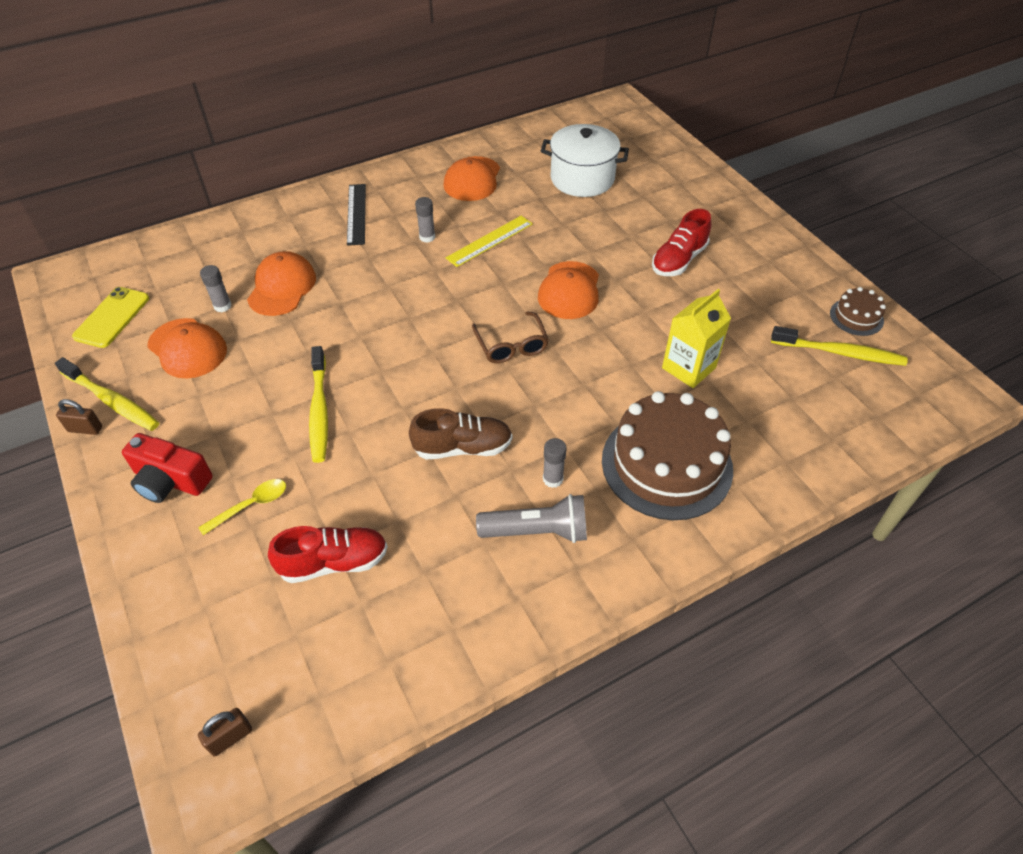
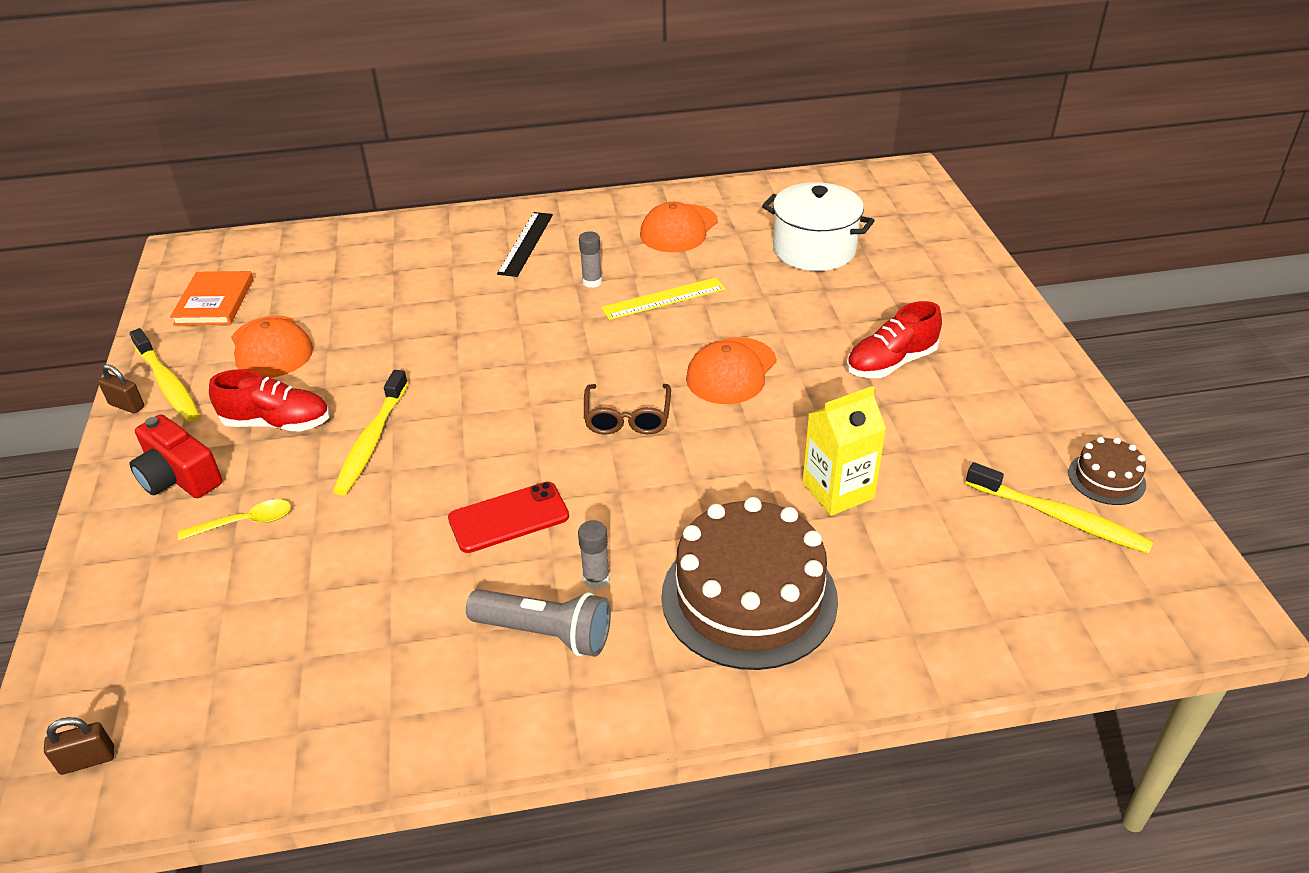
camera: 20 degrees right, 10 degrees down
(112, 317) = (214, 302): yellow phone -> orange book
(222, 306) = (330, 312): grey glue stick -> none
(282, 287) = (403, 305): orange cap -> none
(334, 562) = (297, 606): red shoe -> red shoe (277, 423)
(462, 447) = (509, 518): brown shoe -> red phone

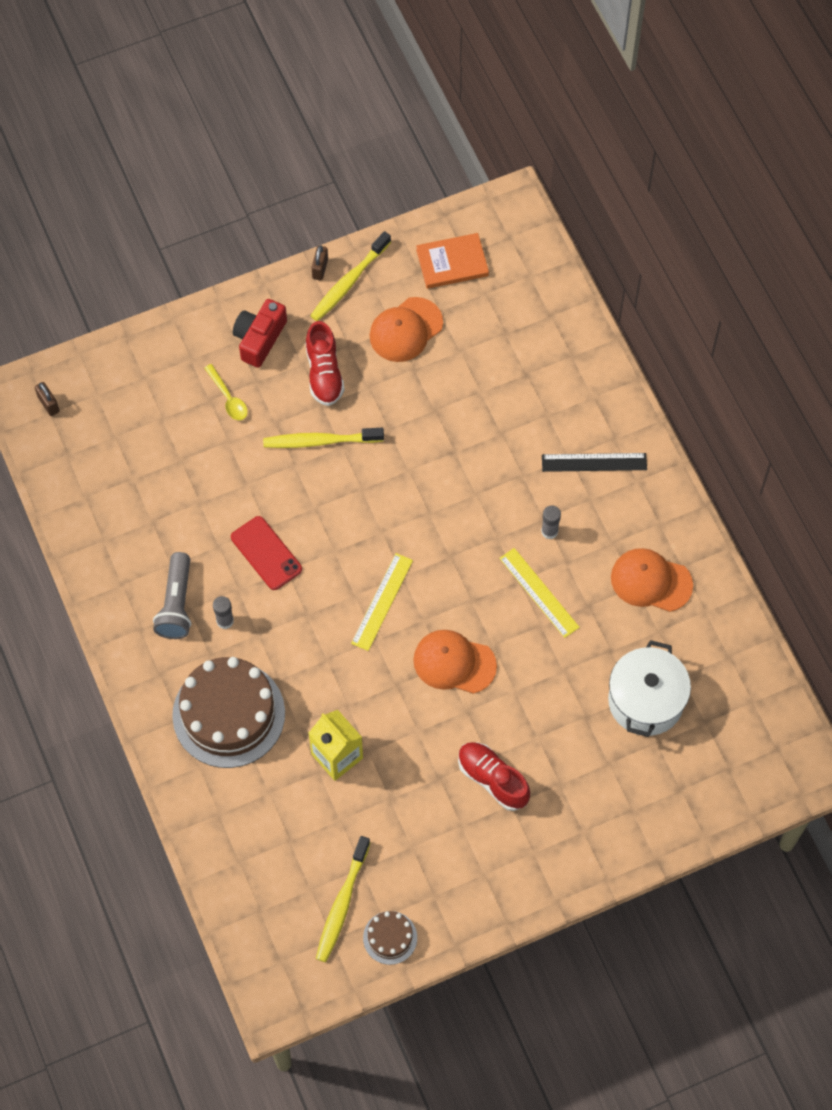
camera: 75 degrees right, 25 degrees up
(627, 418) = (382, 601): brown glasses -> yellow ruler

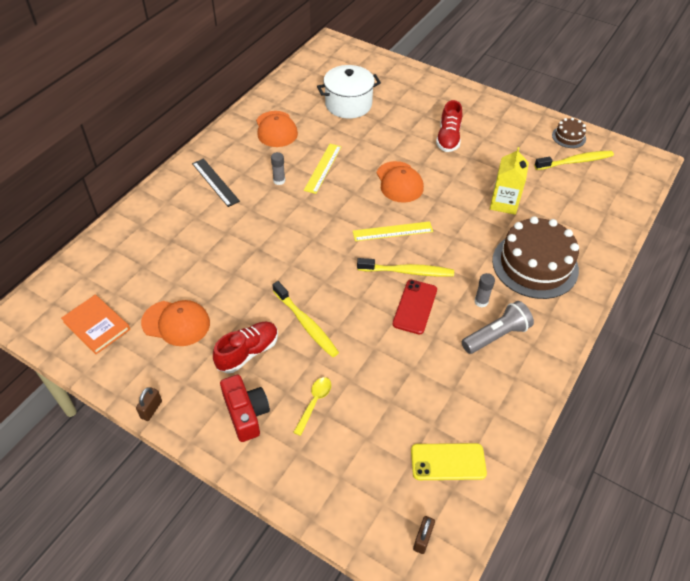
camera: 125 degrees left, 15 degrees down
(92, 467) = (448, 462): none -> yellow phone
(259, 339) = (246, 413): red camera -> red camera turned 105 degrees counterclockwise
(320, 268) = (151, 409): brown padlock -> brown padlock turned 45 degrees counterclockwise
(349, 282) = (153, 382): yellow toothbrush -> yellow toothbrush (407, 271)

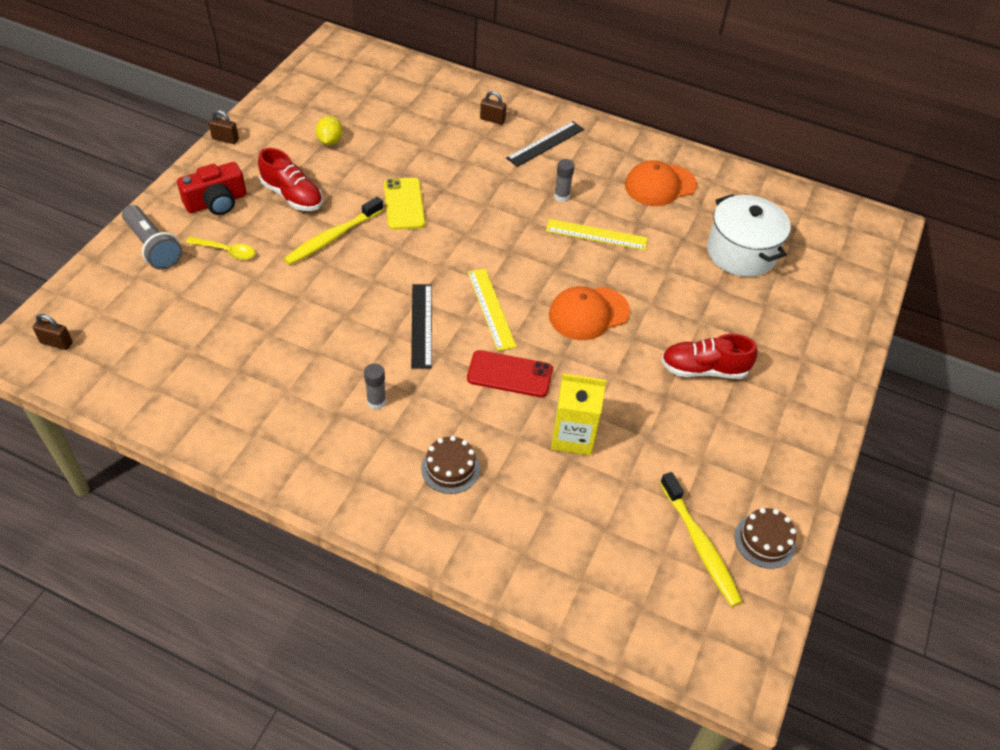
camera: 80 degrees right, 0 degrees up
(96, 325) = (325, 90): orange book -> none
(176, 210) = (492, 119): none -> brown padlock
(176, 323) = (330, 141): orange cap -> yellow lemon
(407, 271) = (421, 325): yellow toothbrush -> black ruler
(415, 307) = (363, 333): red phone -> red phone (509, 374)
(448, 462) = (142, 364): yellow phone -> yellow phone (404, 204)
(496, 335) = (320, 416): grey flashlight -> grey flashlight (153, 247)
(535, 265) = (450, 468): brown cake -> brown cake, size x0.46

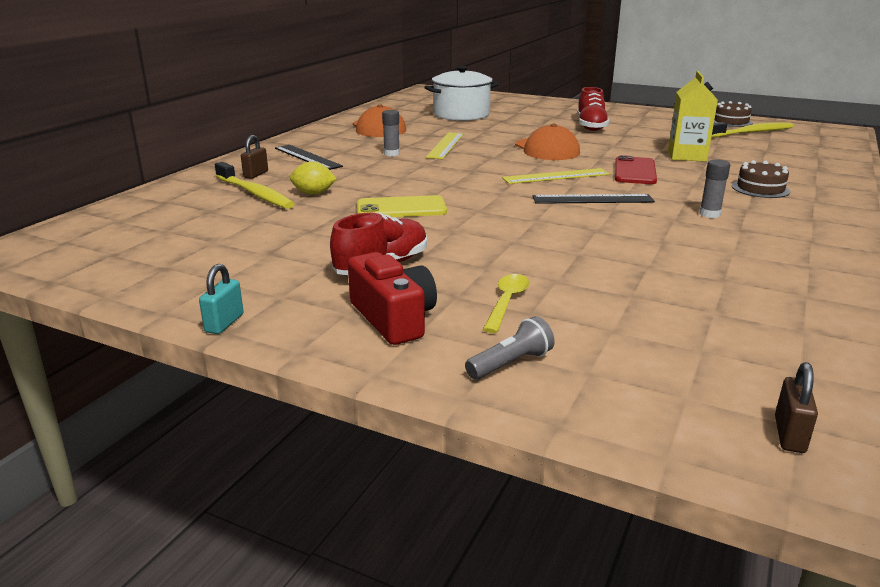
camera: 85 degrees left, 25 degrees down
(153, 247) = (510, 364): grey flashlight -> grey flashlight, size x0.61
(225, 139) = (224, 323): brown padlock -> turquoise padlock
(330, 141) = (263, 248): yellow lemon -> yellow lemon (313, 193)
(332, 237) = (465, 240): yellow toothbrush -> yellow toothbrush (255, 193)

